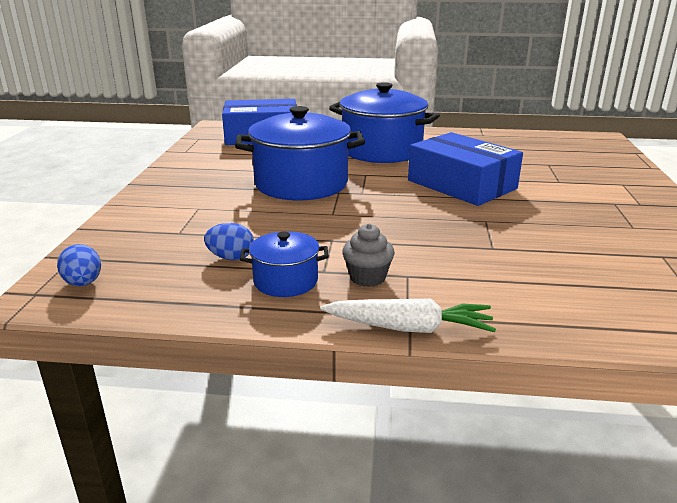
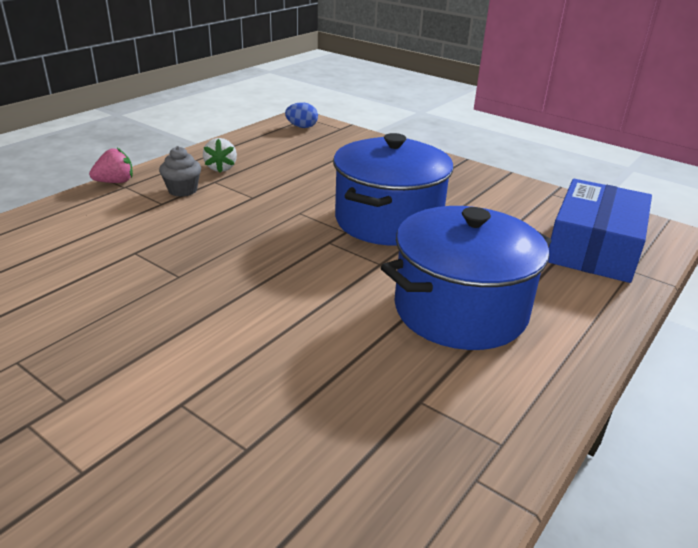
camera: 120 degrees right, 5 degrees up
(231, 258) = (277, 162): blue egg -> none
(285, 281) = (221, 168): blue pot -> white strawberry
(408, 328) = (115, 182): white carrot -> pink strawberry
(461, 184) = (275, 311): blue box -> none

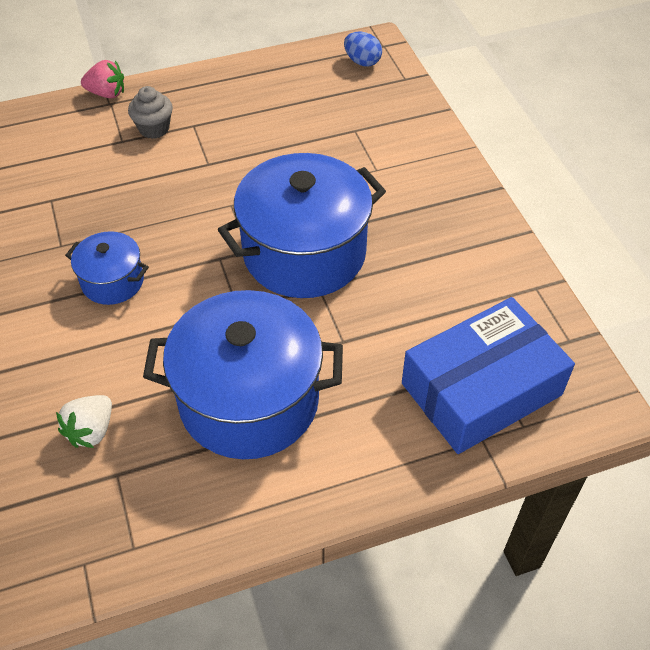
camera: 35 degrees right, 20 degrees up
(221, 168) = (216, 106): white strawberry -> white strawberry (91, 431)
(256, 282) = (112, 281): none -> blue pot

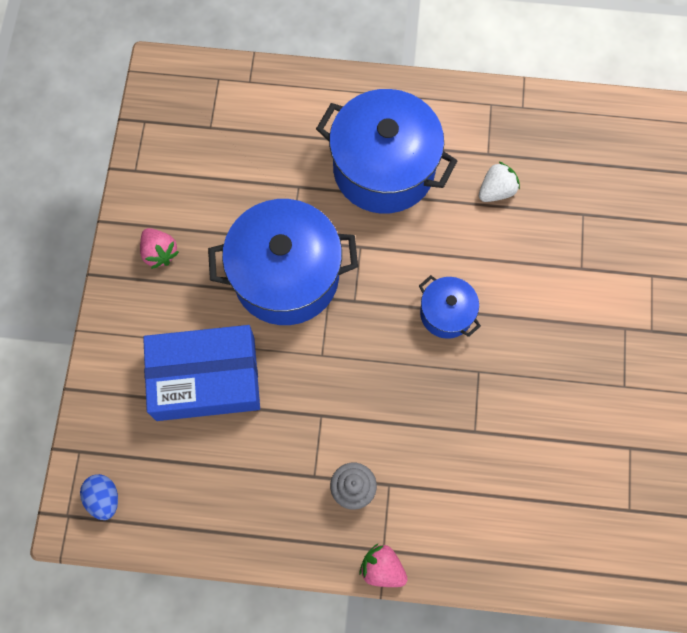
camera: 155 degrees left, 20 degrees up
(448, 226) = (159, 253): none -> pink strawberry
(481, 389) = (227, 112): blue box -> blue box (206, 378)

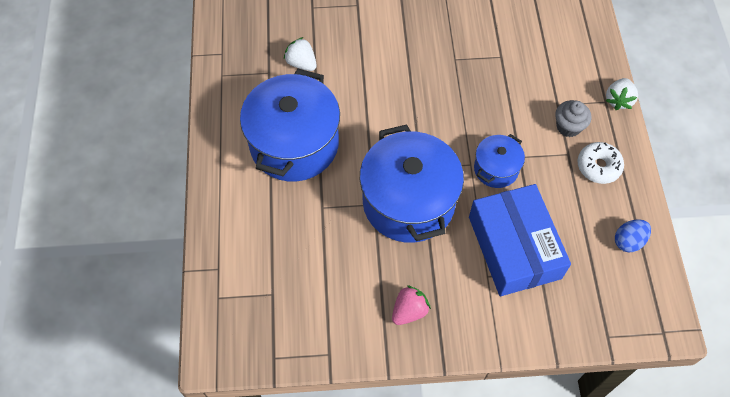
camera: 100 degrees left, 10 degrees down
(104, 498) = (639, 305): blue egg -> blue egg (628, 241)
(289, 509) = (598, 166): none -> white donut
(382, 568) = (618, 100): pink strawberry -> white strawberry
(446, 313) = (414, 84): blue pot -> blue pot (496, 169)

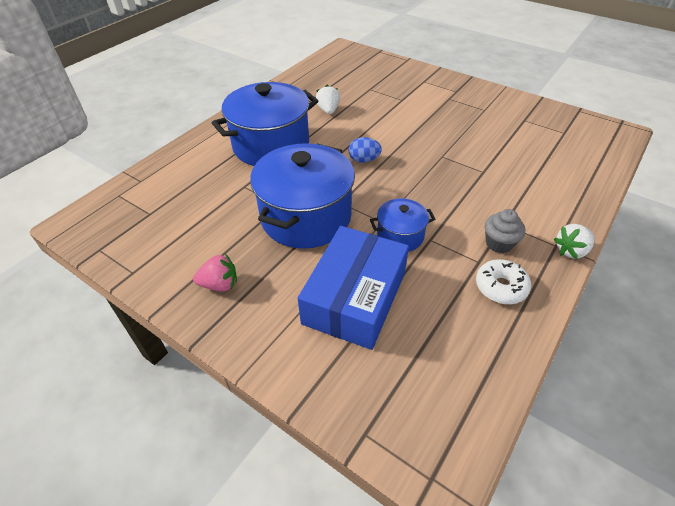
camera: 40 degrees right, 15 degrees down
(628, 241) = (473, 365): blue egg -> blue egg (364, 160)

